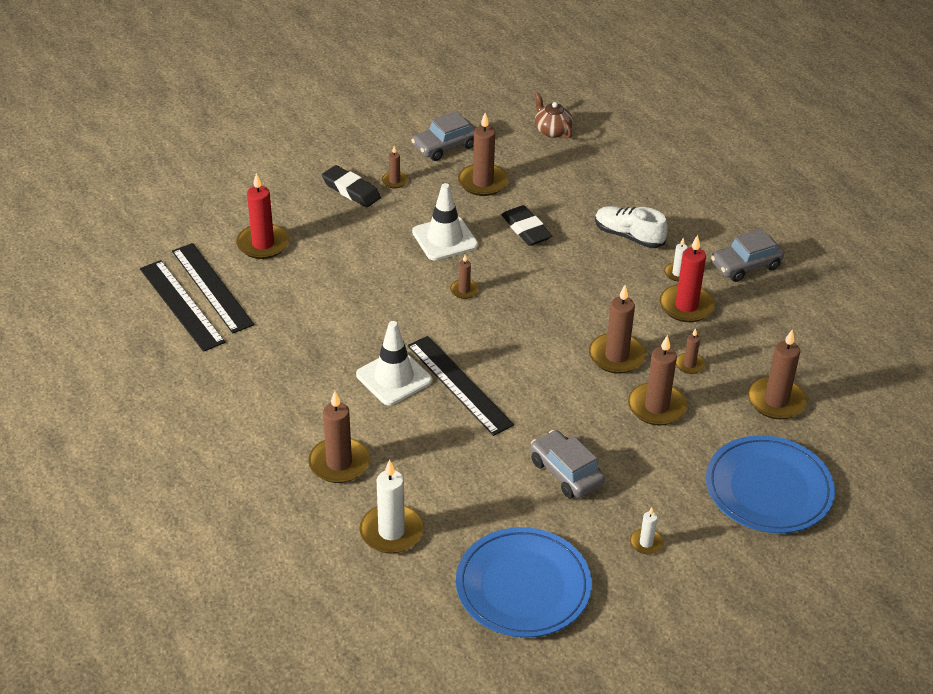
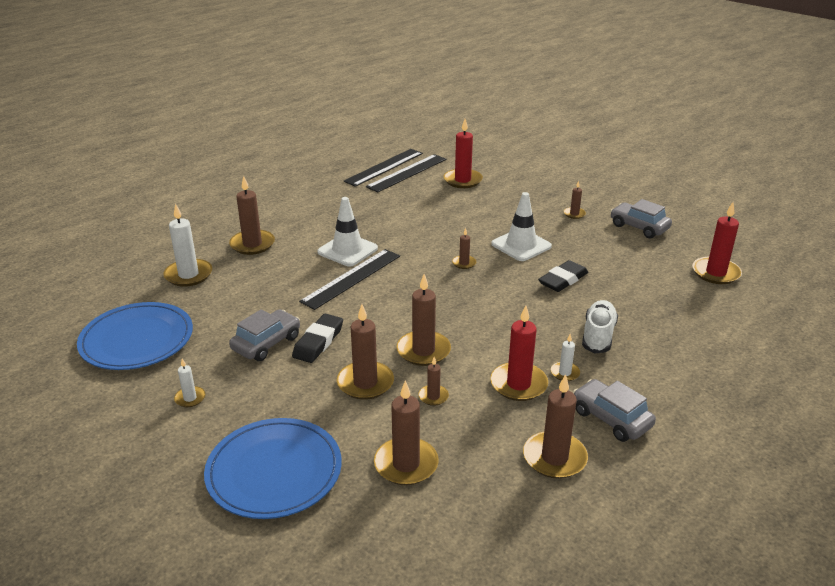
camera: 75 degrees right, 10 degrees down
(351, 190) = (548, 200): black eraser -> black eraser (318, 342)
(483, 182) = (608, 250): brown candle -> brown candle (554, 458)
(552, 130) = (716, 273): brown teapot -> red candle

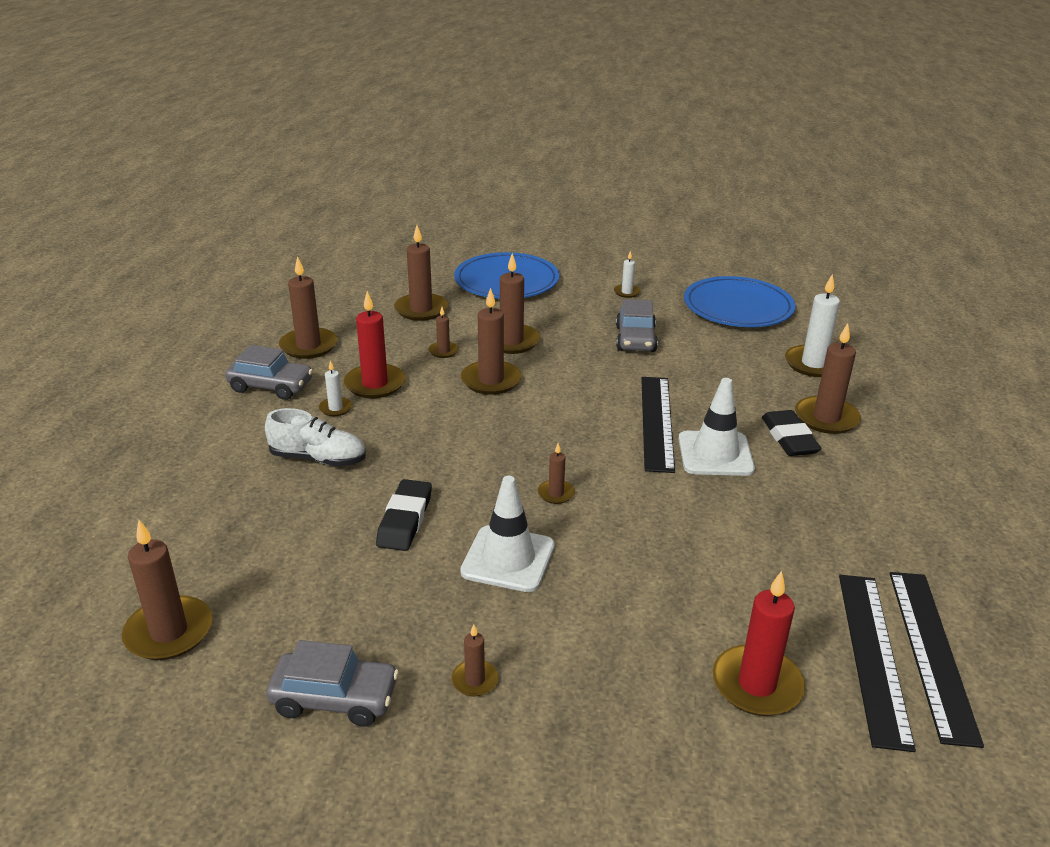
camera: 145 degrees right, 0 degrees up
(318, 342) = (594, 355): black eraser -> black eraser (789, 438)
(598, 336) = (318, 459): white shoe -> white shoe turned 60 degrees counterclockwise
(716, 273) = (169, 632): red candle -> brown candle

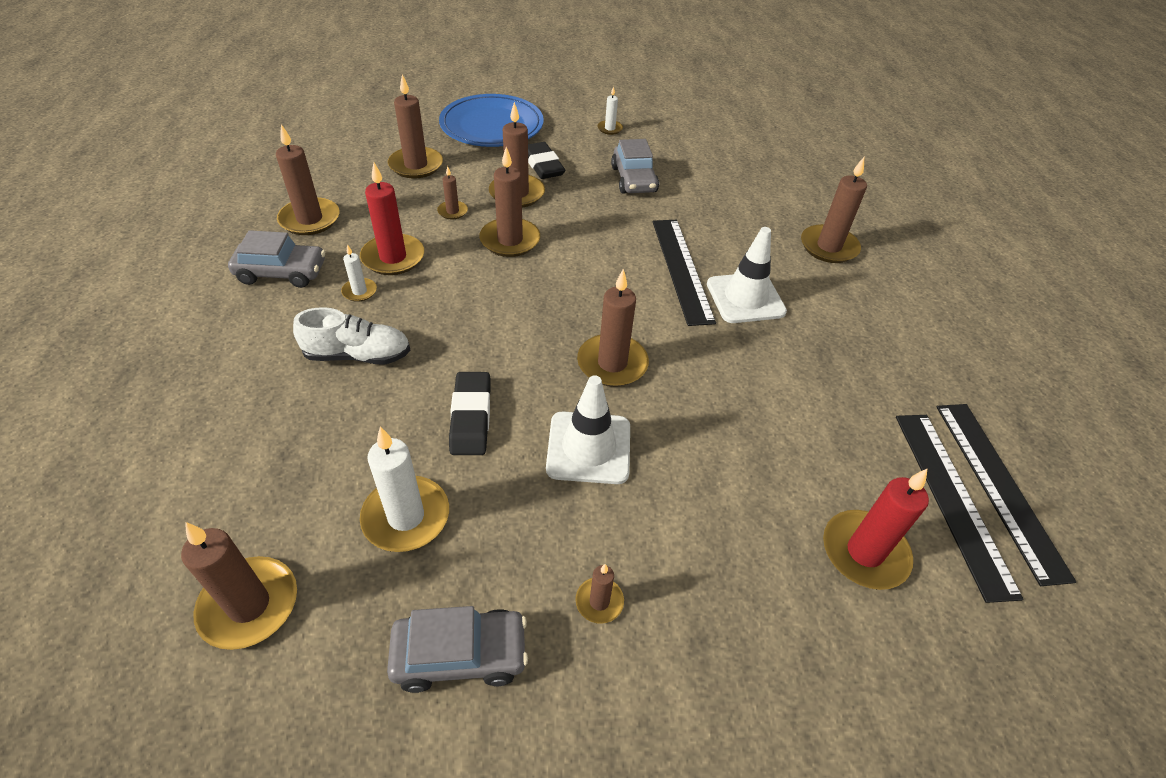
camera: 15 degrees left, 15 degrees up
(556, 494) = (612, 363): brown candle -> brown candle, size x1.92
(738, 307) = (714, 136): blue plate -> none
(789, 438) = (804, 272): black eraser -> black eraser (543, 165)
(813, 364) = (799, 190): white candle -> white candle (406, 516)

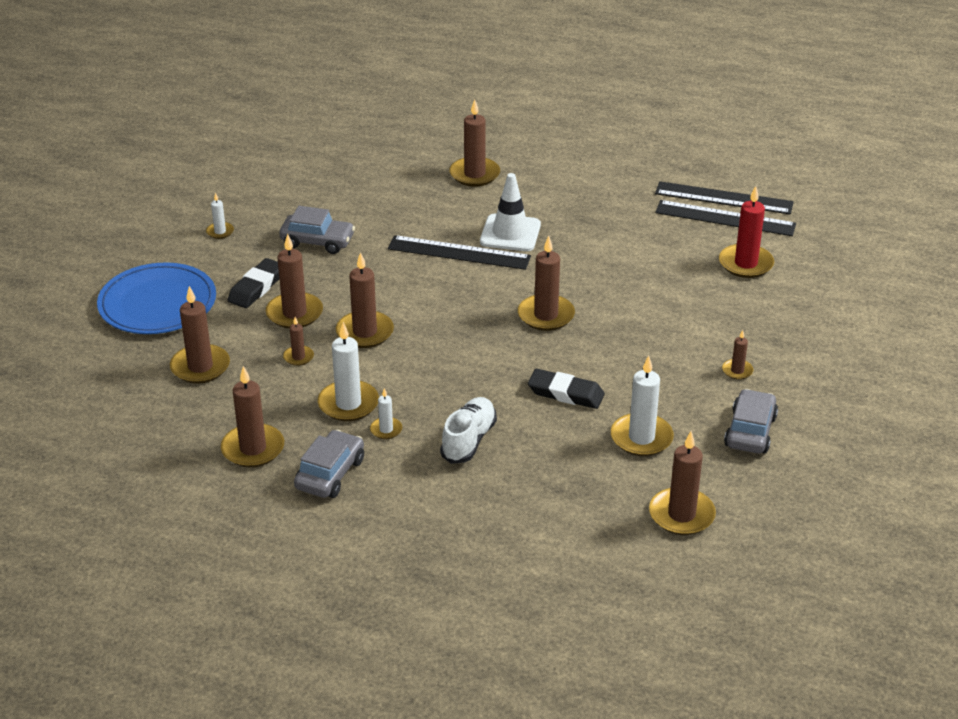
camera: 65 degrees left, 10 degrees down
(393, 257) = (348, 404): red candle -> white candle
(543, 165) = (256, 287): black eraser -> black eraser turned 60 degrees counterclockwise
(589, 447) = (620, 346): white traffic cone -> none

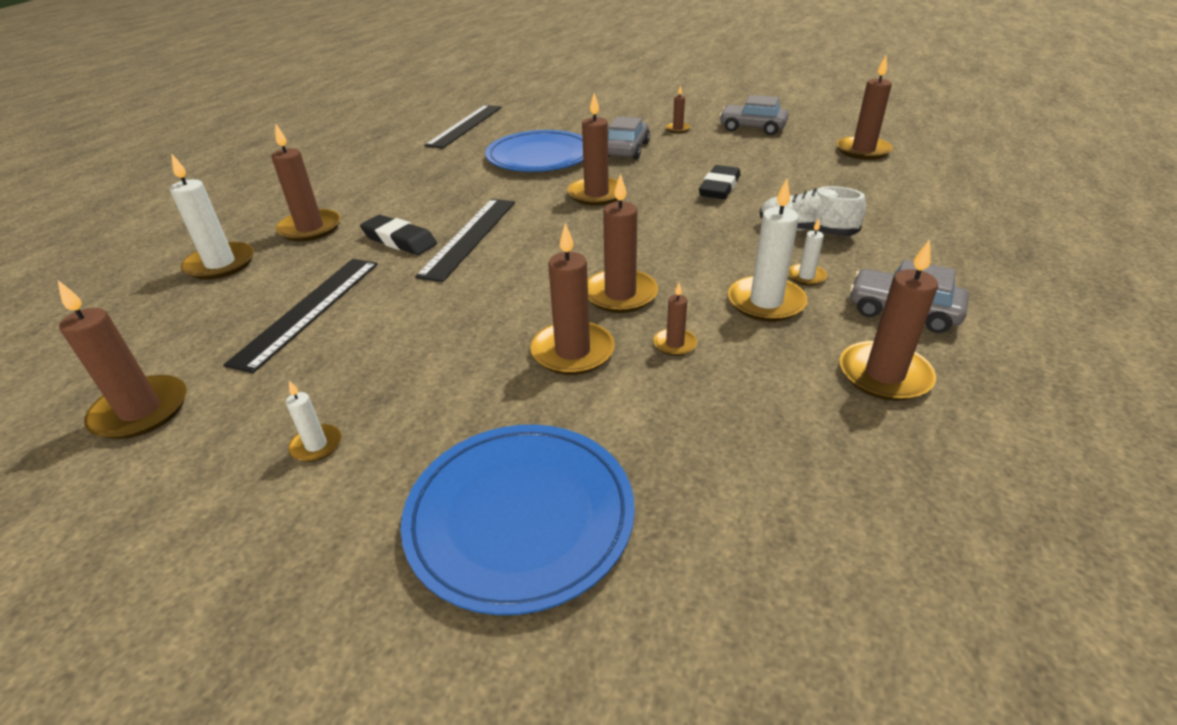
camera: 85 degrees left, 0 degrees up
(200, 367) = (707, 442): brown candle -> brown candle (141, 411)
(256, 287) = (499, 392): black eraser -> black eraser (399, 240)
(317, 241) = (398, 338): grey car -> grey car (626, 150)
(510, 233) = (444, 210): white traffic cone -> none
(639, 275) = (539, 156): none -> blue plate
(641, 438) = (773, 161): white candle -> white candle (220, 264)
(724, 198) = (434, 125): black ruler -> black ruler (309, 310)
(745, 264) = (534, 122): red candle -> none

